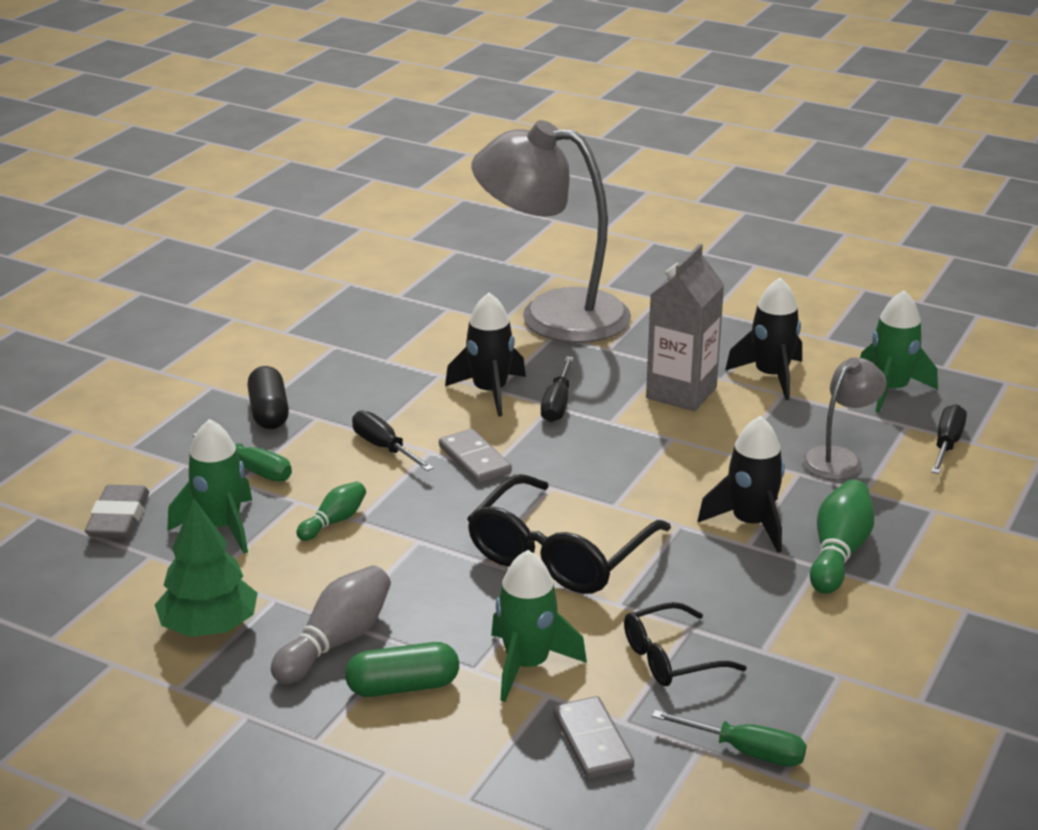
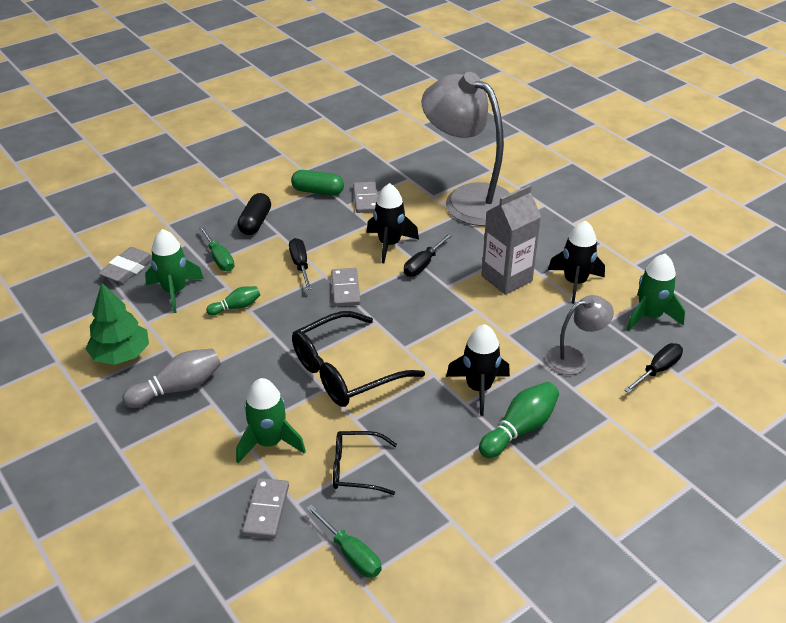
camera: 25 degrees right, 10 degrees up
(403, 686) = (191, 431): green capsule -> green capsule (318, 191)
(409, 346) = (366, 199): none -> grey domino

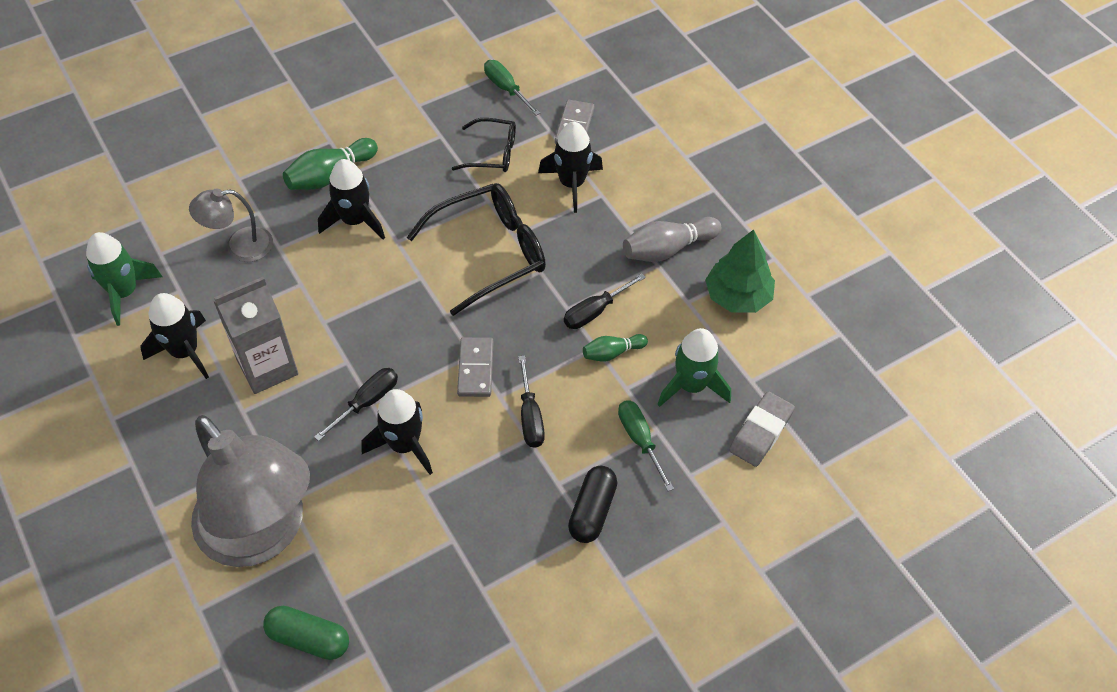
camera: 175 degrees left, 15 degrees up
(269, 442) = (572, 184): green rocket -> black rocket
(318, 191) = (494, 579): green capsule -> green capsule (309, 638)
(366, 199) = (420, 550): grey domino -> none
(658, 370) = (159, 224): black screwdriver -> black screwdriver (594, 312)

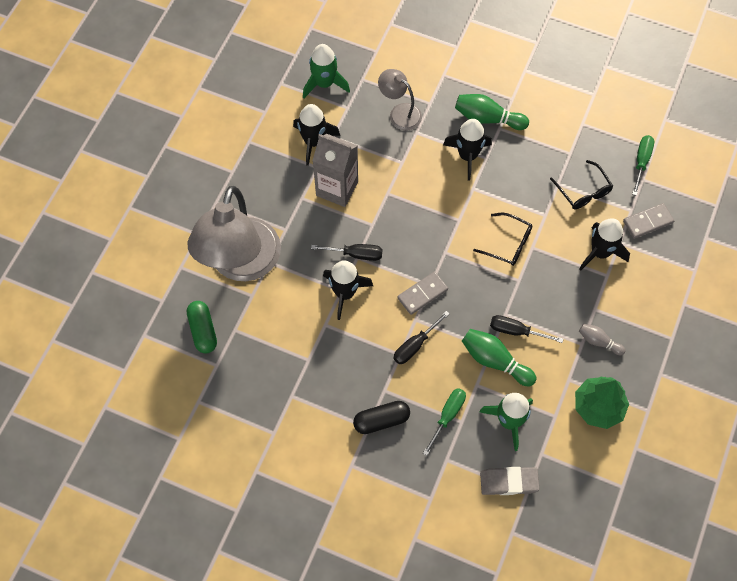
camera: 55 degrees right, 10 degrees up
(490, 253) = (508, 244): black glasses -> black glasses, size x0.57
(612, 353) = (494, 360): green bowling pin -> green bowling pin, size x1.66
(667, 249) = (598, 341): grey bowling pin -> grey bowling pin, size x0.60

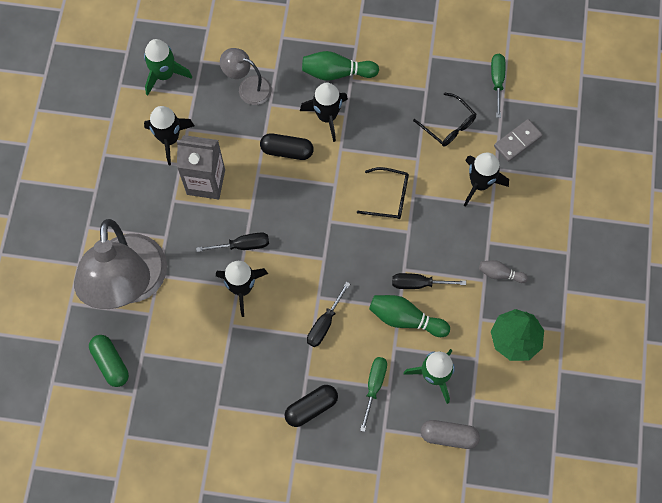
camera: 15 degrees left, 5 degrees up
(421, 178) = (287, 151): none -> black capsule
(422, 294) = (318, 269): grey domino -> none
(508, 482) = (449, 436): grey eraser -> grey capsule

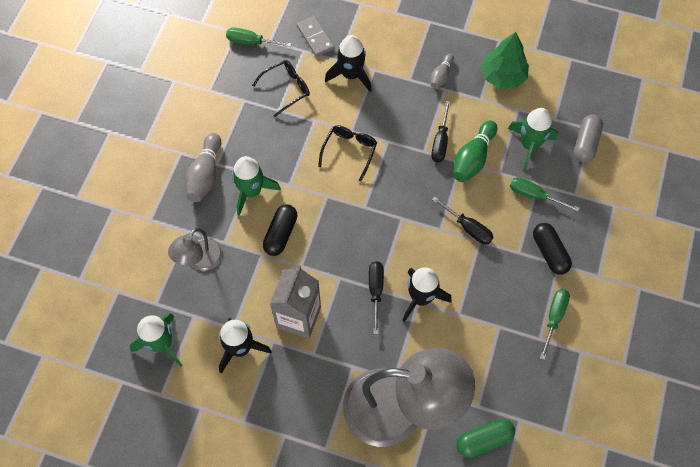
camera: 80 degrees left, 5 degrees down
(241, 418) = (554, 317): none -> green screwdriver
(327, 116) = (251, 191): black rocket -> green rocket
(336, 72) = (205, 175): green bowling pin -> grey bowling pin

